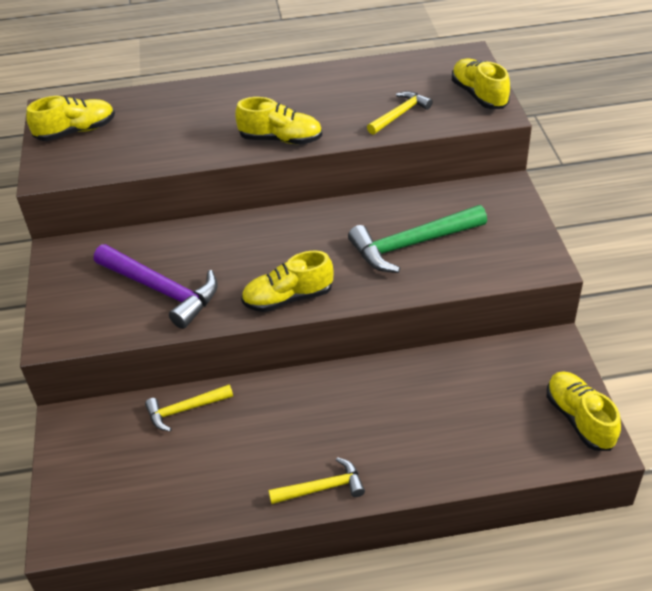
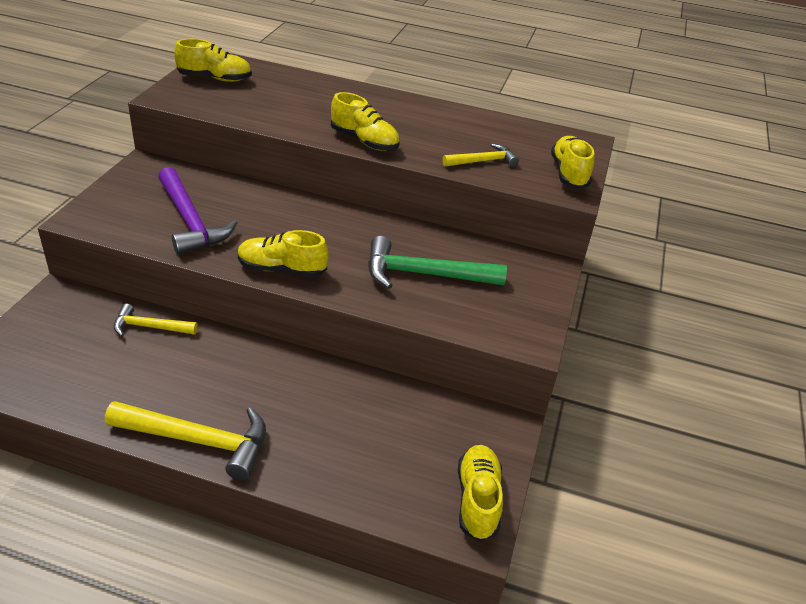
camera: 20 degrees right, 5 degrees down
(322, 488) = (199, 441): yellow hammer -> yellow hammer, size x1.71

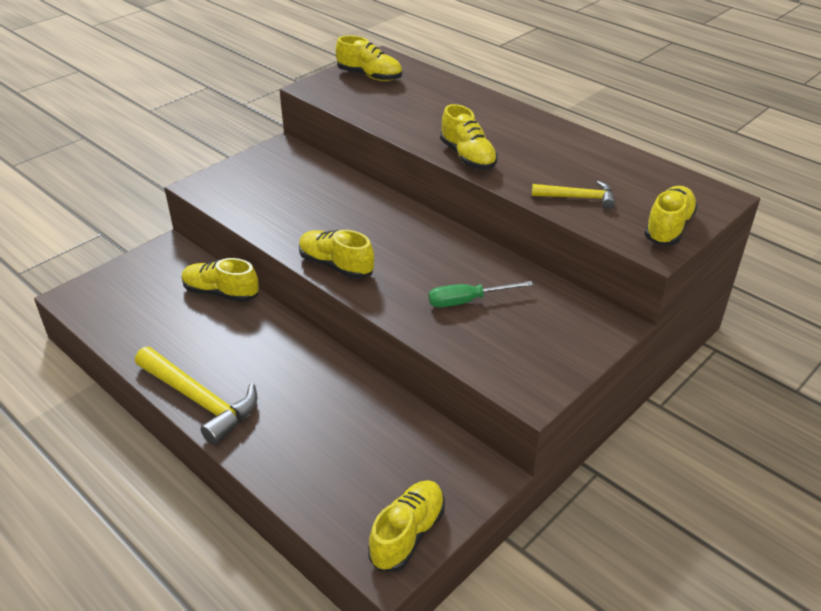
camera: 30 degrees right, 0 degrees up
(149, 327) = (221, 293): yellow hammer -> yellow shoe
(190, 221) = (286, 205): purple hammer -> none
(424, 274) = (467, 301): green hammer -> green screwdriver

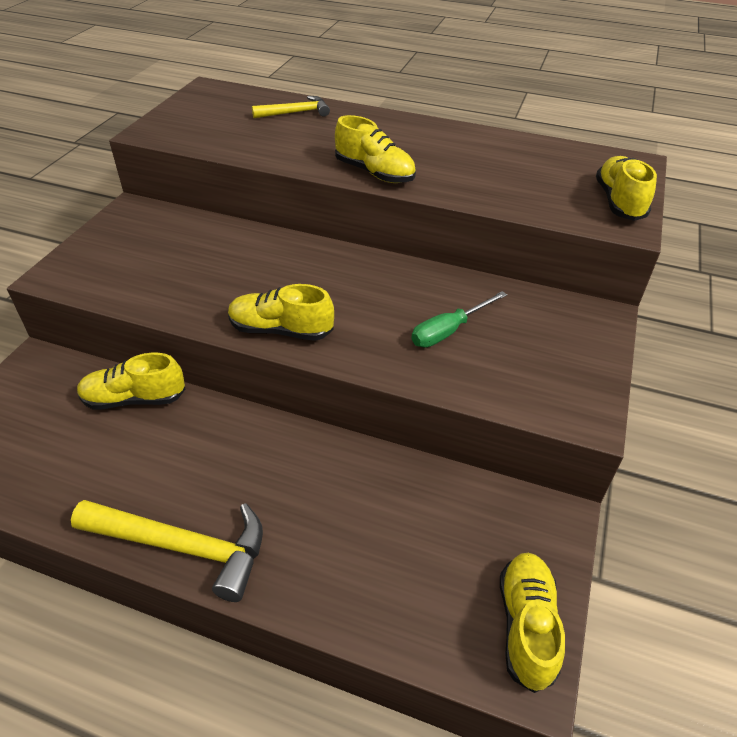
camera: 25 degrees left, 5 degrees up
(369, 76) = (207, 109): yellow shoe -> none
(578, 198) = (515, 191): yellow hammer -> yellow hammer (296, 112)

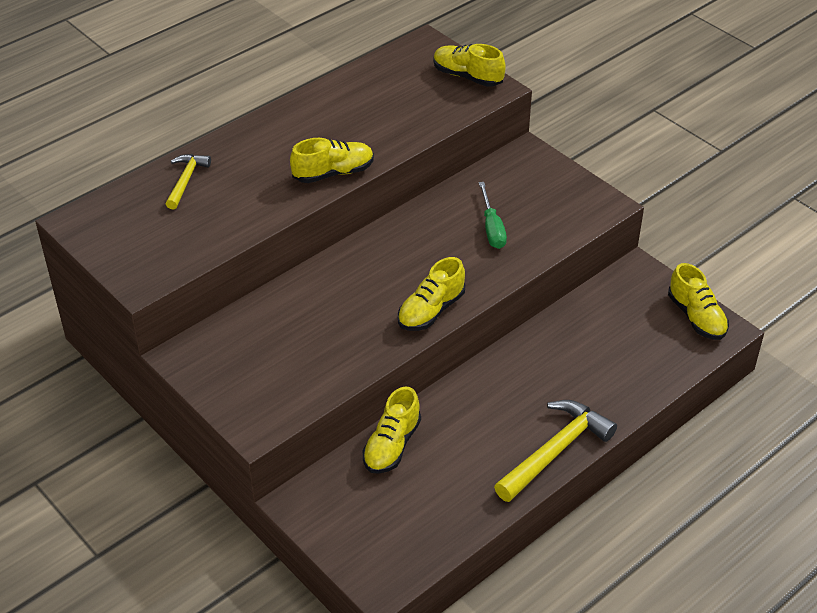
camera: 60 degrees left, 0 degrees up
(526, 626) = (696, 317): yellow shoe -> yellow shoe turned 150 degrees counterclockwise

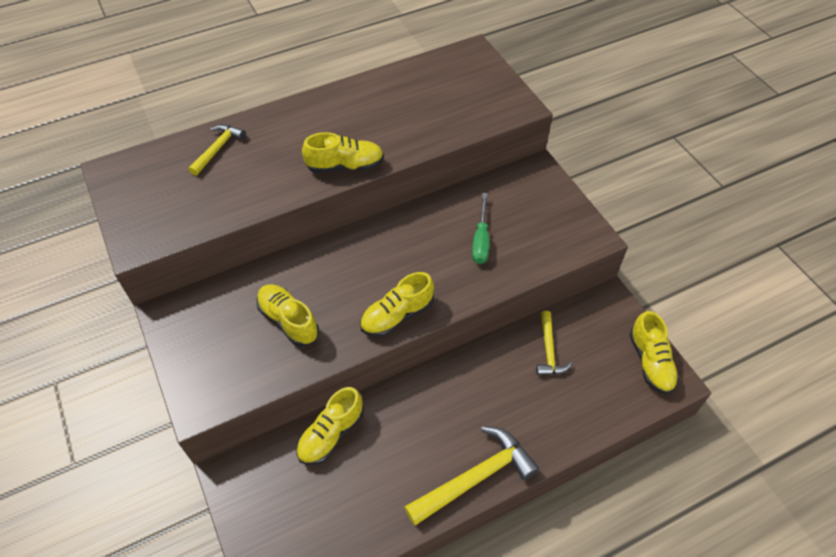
camera: 15 degrees right, 10 degrees up
(467, 76) = (498, 91): yellow shoe -> yellow shoe (288, 321)
(591, 327) = (549, 350): none -> yellow hammer

